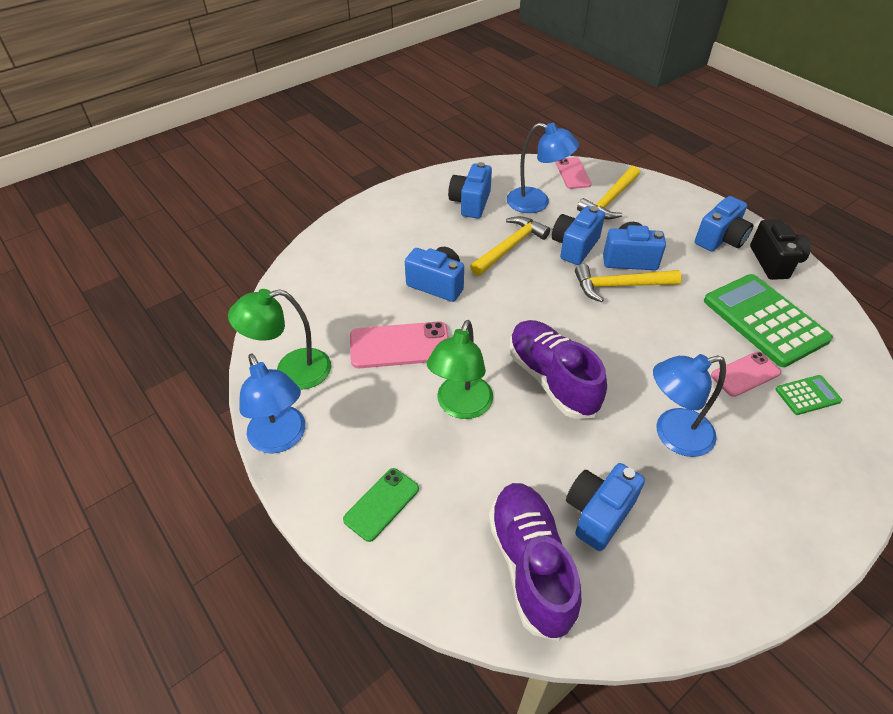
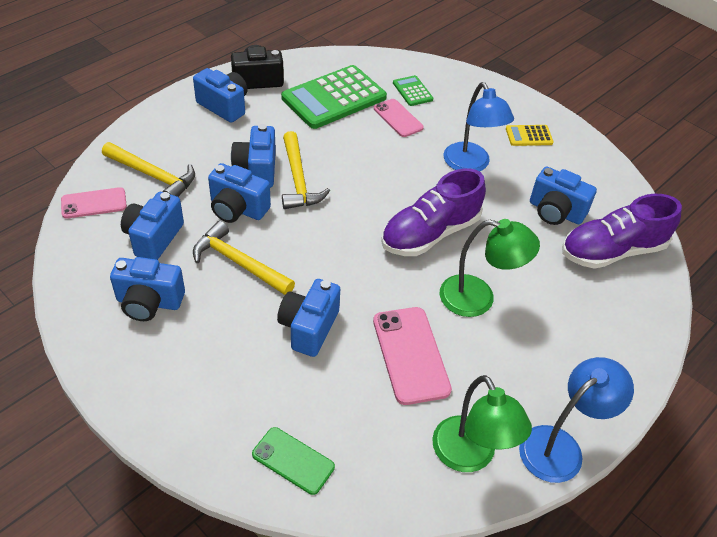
camera: 100 degrees left, 0 degrees up
(381, 504) = (599, 349): green phone -> green phone (293, 460)
(536, 203) = (154, 238): blue lamp -> blue camera
(752, 516) = (529, 136): none -> yellow calculator

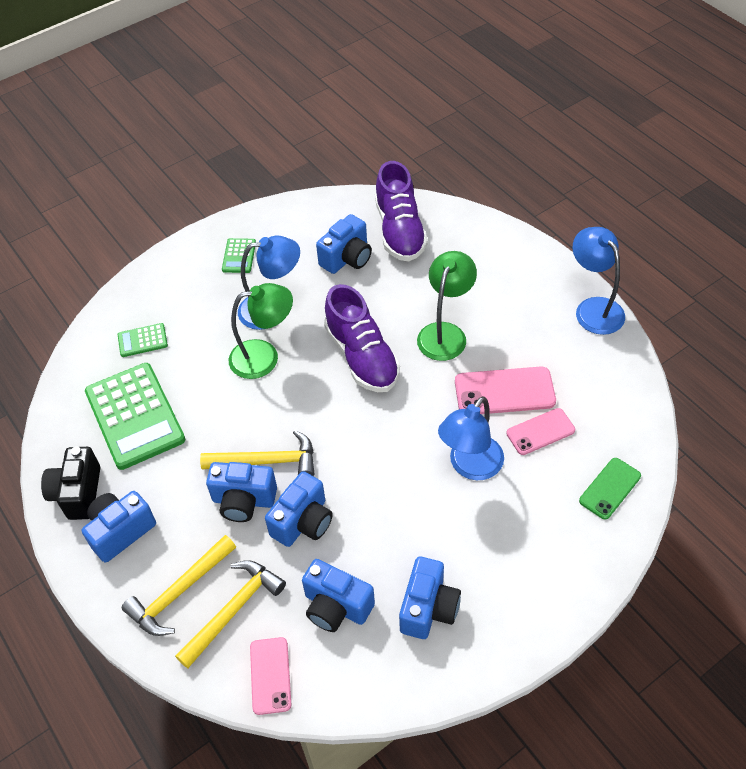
camera: 75 degrees left, 5 degrees up
(239, 262) = (382, 523): yellow hammer -> yellow hammer (179, 592)
(309, 328) = (470, 466): blue camera -> blue lamp
(398, 118) = (186, 360): pink phone -> pink phone (540, 432)
(470, 456) = (603, 366): green lamp -> green lamp (264, 357)
(529, 136) = (239, 256): yellow calculator -> green calculator

